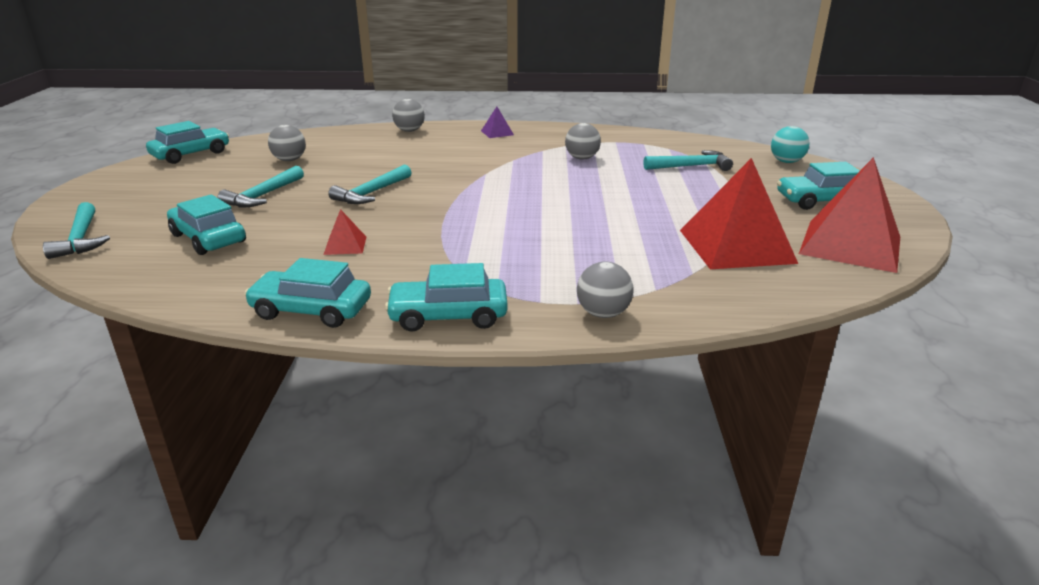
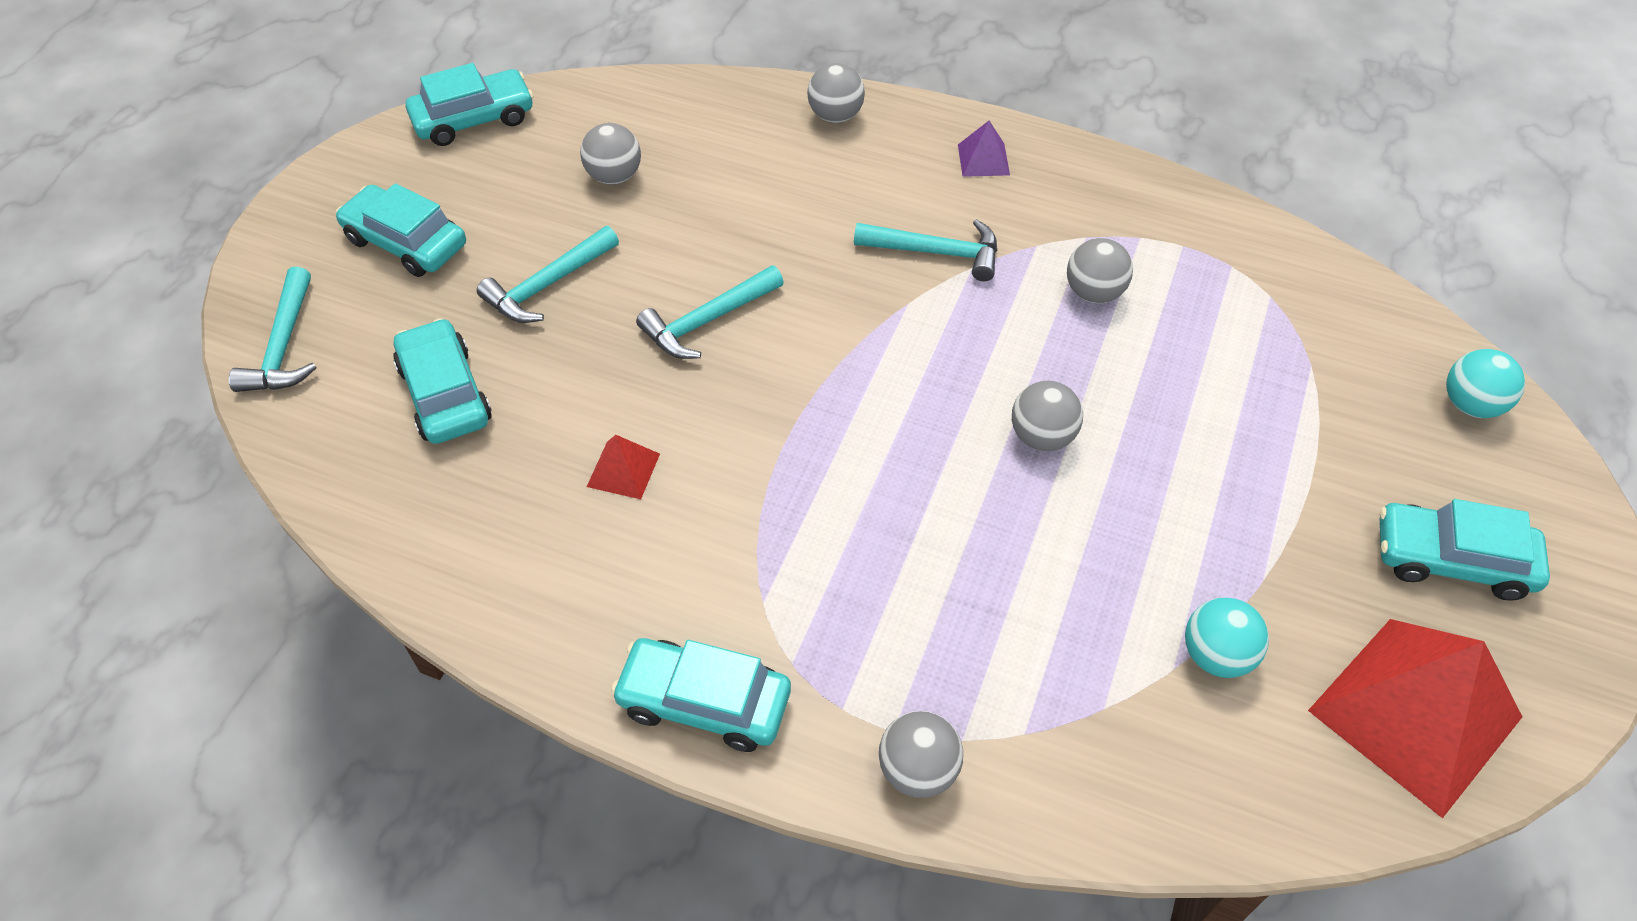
camera: 20 degrees right, 25 degrees up
(311, 310) = (532, 627): turquoise car -> turquoise car (406, 242)
(588, 199) = (1041, 436): none -> grey ball
(691, 166) = (1277, 374): turquoise hammer -> turquoise hammer (936, 252)
(736, 246) = (1216, 655): red pyramid -> turquoise ball

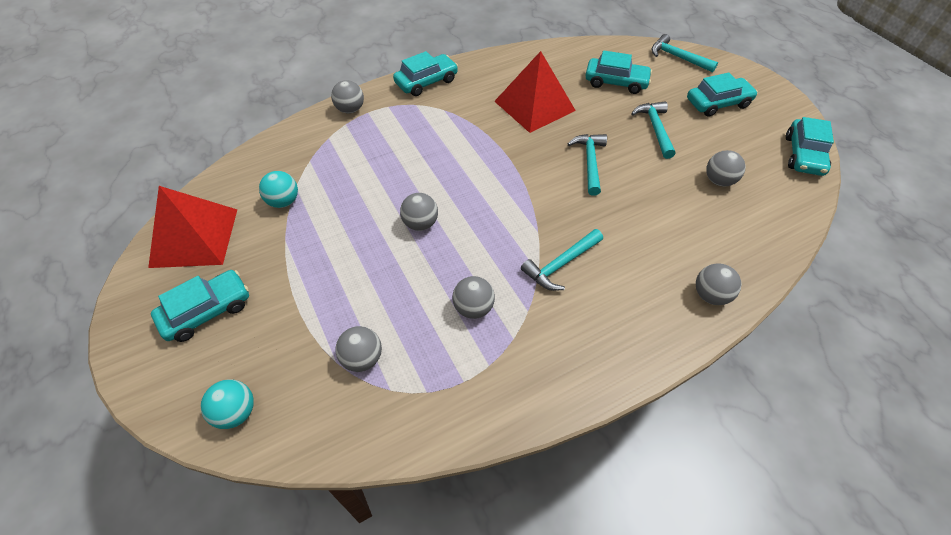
camera: 130 degrees right, 0 degrees up
(623, 470) = (534, 106): red pyramid -> red pyramid, size x2.32
(983, 159) = (616, 339): purple pyramid -> none
(1276, 345) = (362, 358): none -> grey ball

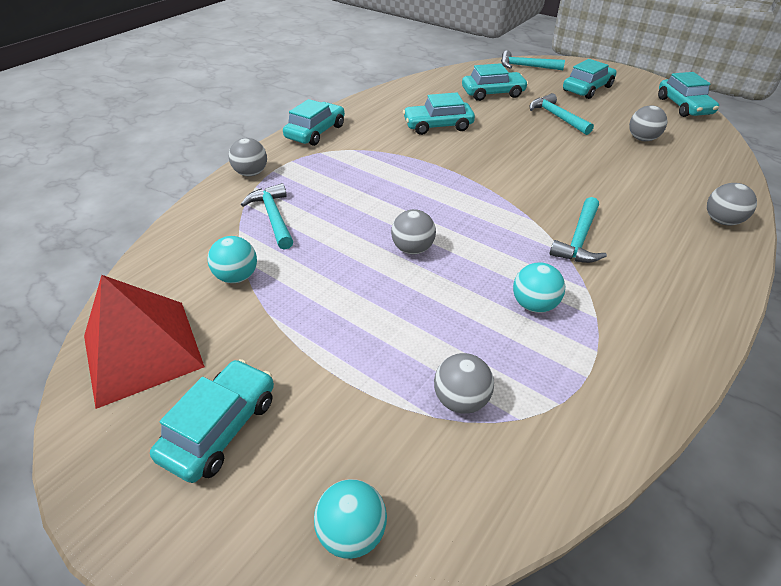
camera: 25 degrees left, 10 degrees down
(473, 308) = (534, 305): grey ball -> turquoise ball
(534, 106) = (438, 126): red pyramid -> turquoise car
(590, 162) = (527, 154): turquoise hammer -> turquoise hammer (273, 217)

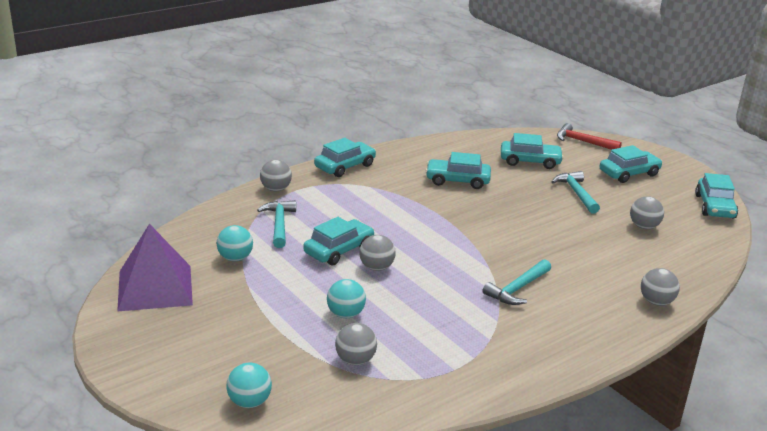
camera: 15 degrees right, 15 degrees down
(142, 351) = (155, 287): red pyramid -> purple pyramid
(220, 427) = (191, 338): turquoise car -> turquoise car (339, 250)
(526, 66) = (583, 142): turquoise hammer -> red hammer
(534, 305) = (447, 321): turquoise ball -> turquoise ball (345, 314)

